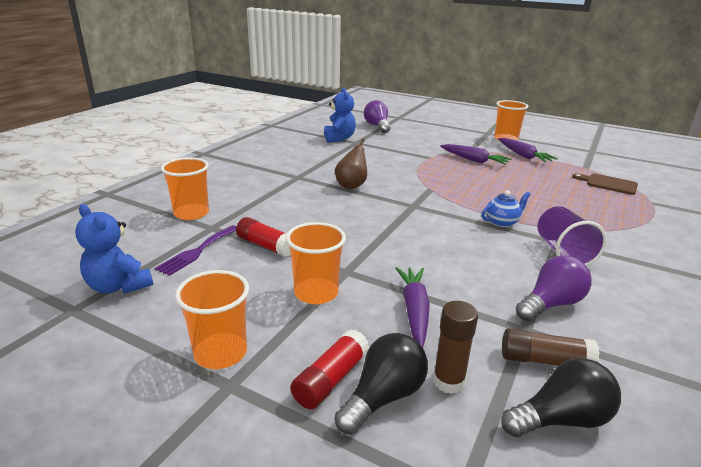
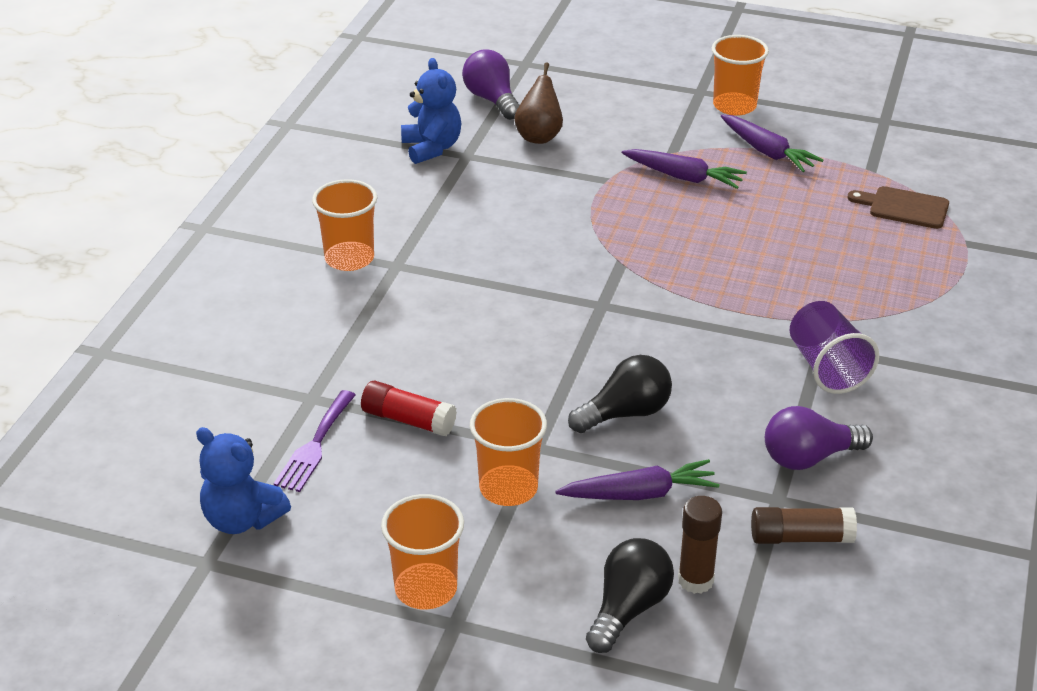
camera: 10 degrees left, 10 degrees up
(191, 213) = (264, 374): orange cup -> orange cup (349, 258)
(331, 379) = (565, 599): red glue stick -> none
(352, 185) = (493, 273): brown pear -> brown pear (539, 136)
(414, 310) = (640, 494): purple carrot -> purple carrot turned 90 degrees clockwise
(502, 222) = (740, 321): blue teapot -> none
(551, 304) = (809, 457): purple light bulb -> purple light bulb turned 150 degrees counterclockwise
(561, 419) = (817, 602): black light bulb -> black light bulb (625, 413)

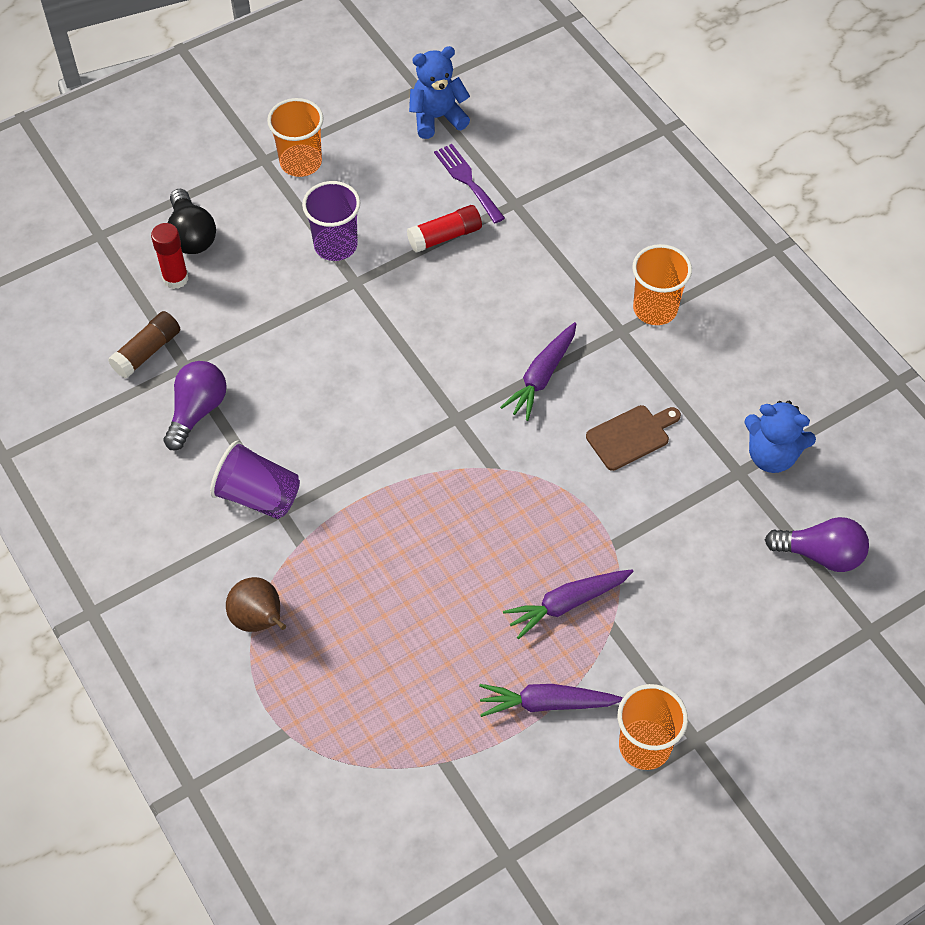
camera: 130 degrees right, 20 degrees up
(508, 488) = (335, 245): orange cup -> purple cup
(539, 136) = (725, 545): brown pear -> brown pear (259, 620)
(625, 413) = (336, 347): black light bulb -> none
(640, 494) = (263, 303): purple carrot -> purple carrot (541, 377)
(695, 580) = (175, 278): brown glue stick -> red glue stick
(904, 207) = (371, 733): brown cutting board -> brown cutting board (631, 436)

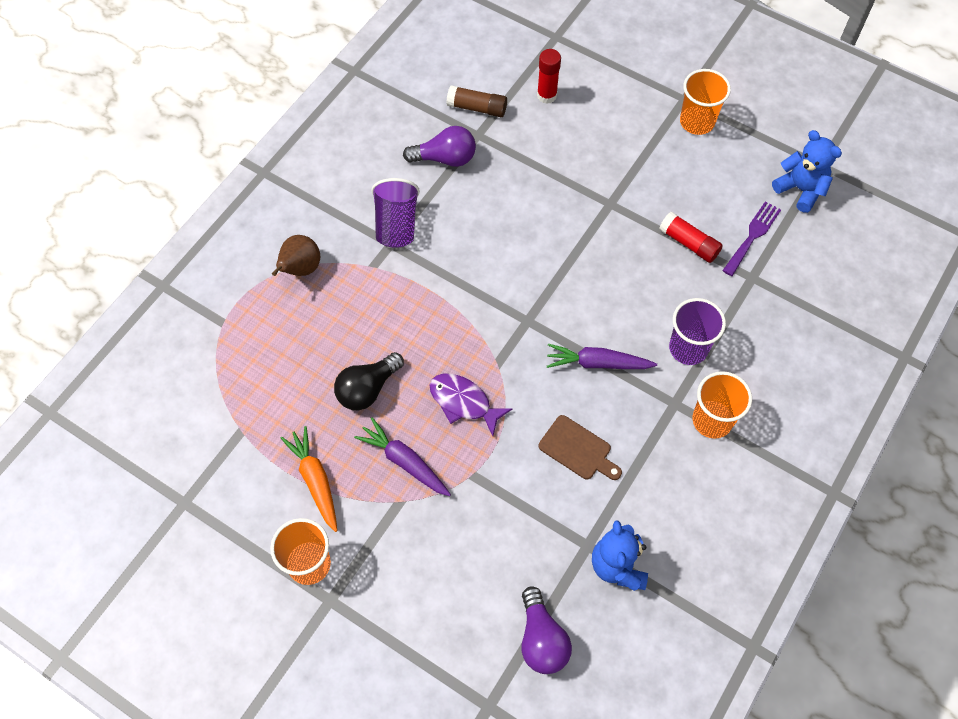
camera: 65 degrees right, 5 degrees up
(191, 235) = (589, 87): black light bulb -> black light bulb (367, 389)
(335, 245) = (635, 177): purple cup -> purple cup (688, 348)
(524, 518) = (463, 402): none -> purple fish
(546, 703) = (315, 480): purple carrot -> orange carrot

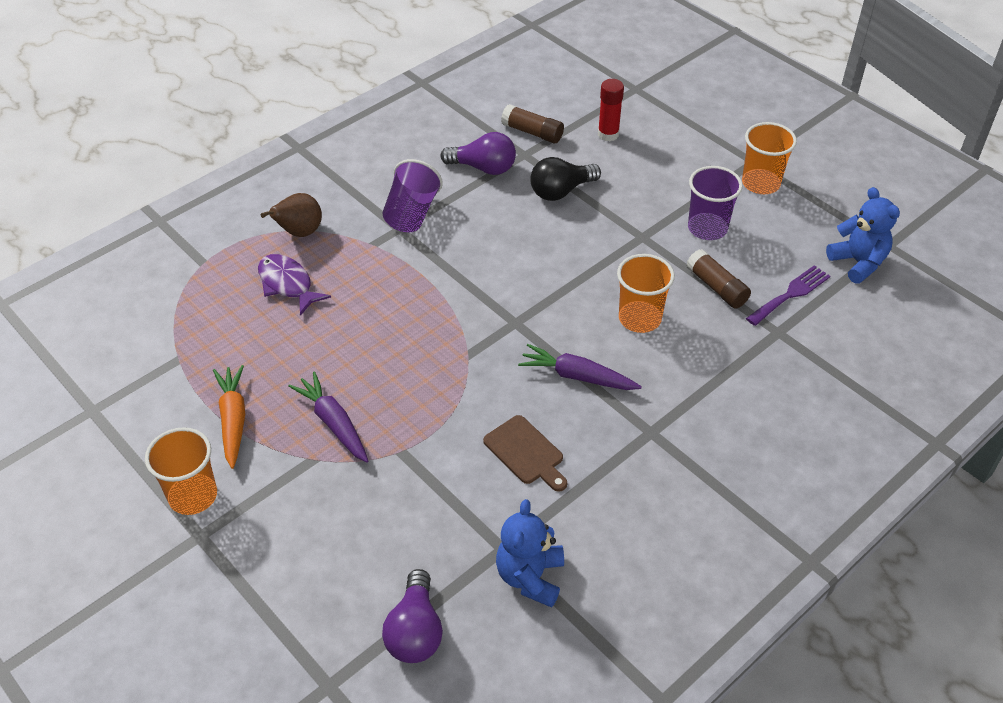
camera: 15 degrees right, 15 degrees down
(367, 389) = (322, 349): black light bulb -> black light bulb (561, 191)
(463, 402) = (418, 382): purple fish -> purple fish (287, 284)
(688, 348) = (683, 383): purple cup -> purple cup (707, 228)
(689, 243) = (716, 287): red glue stick -> brown glue stick
(712, 420) = (688, 457): orange cup -> orange cup (639, 318)

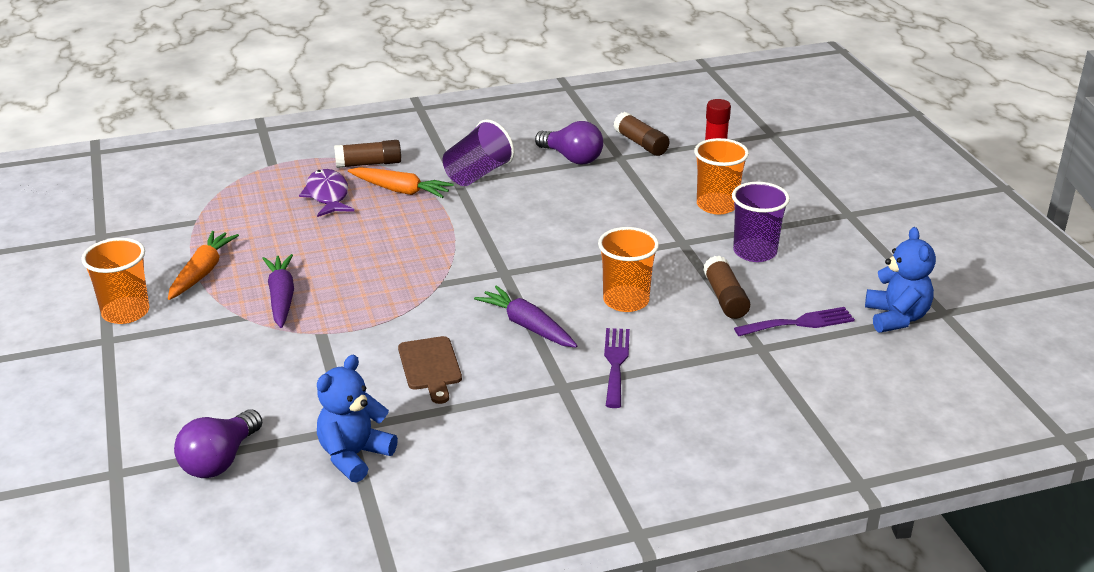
camera: 25 degrees right, 15 degrees down
(299, 233) = (368, 164): brown pear -> brown glue stick
(354, 256) = (401, 190): none -> orange carrot
(561, 191) = (631, 191): black light bulb -> none
(677, 390) = (615, 363): none -> purple fork
(760, 183) = (842, 232): orange cup -> orange cup (717, 205)

